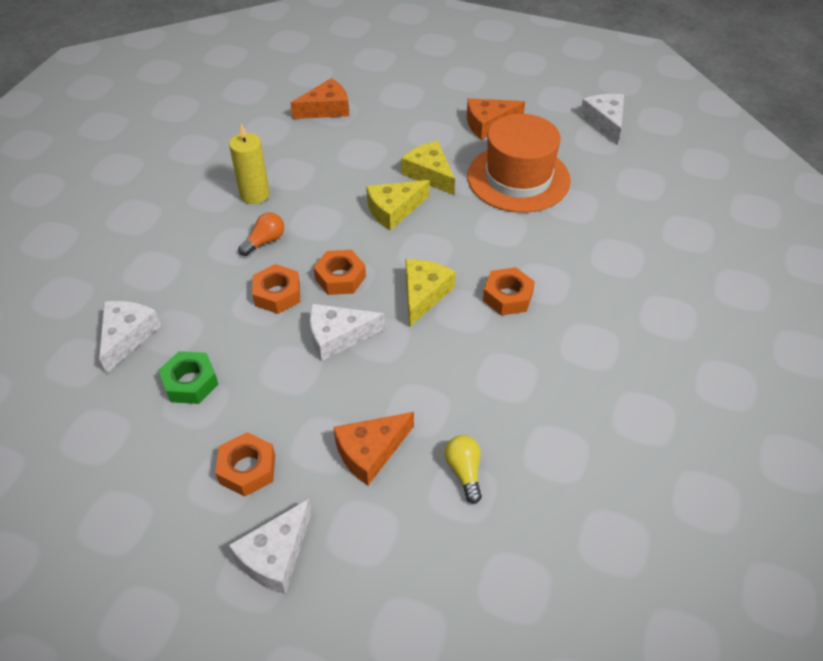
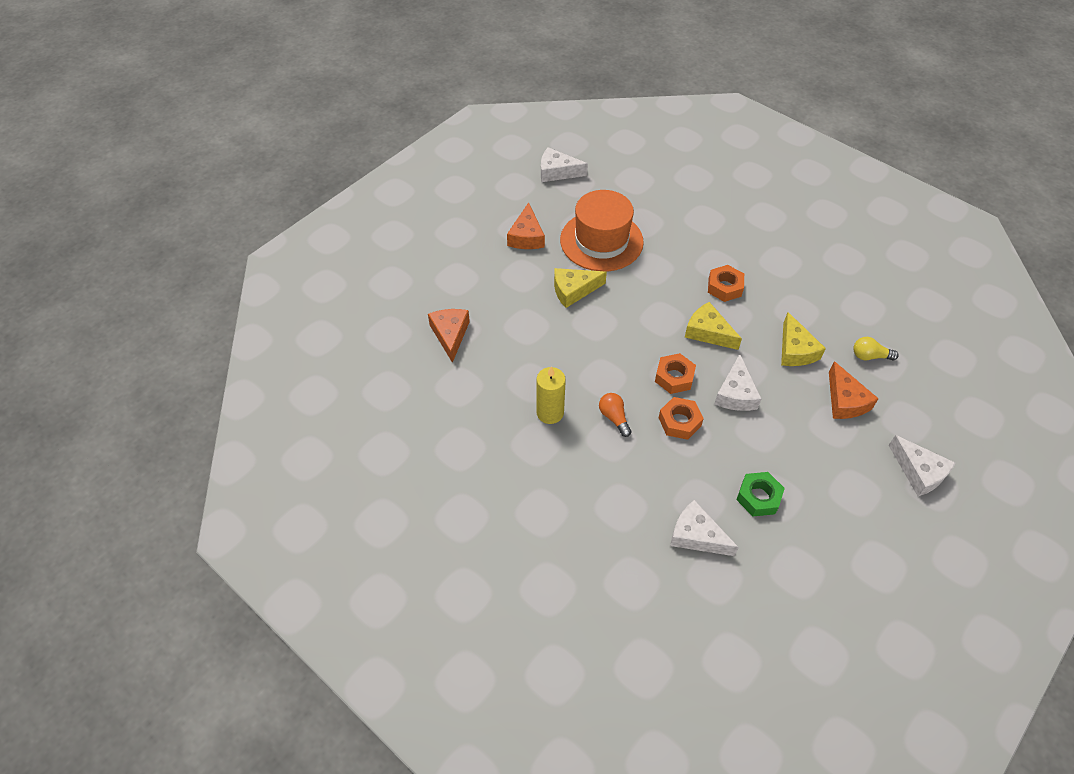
camera: 70 degrees left, 5 degrees up
(247, 469) = (847, 475): orange nut -> none
(394, 210) = (608, 324): yellow cheese -> yellow cheese (795, 350)

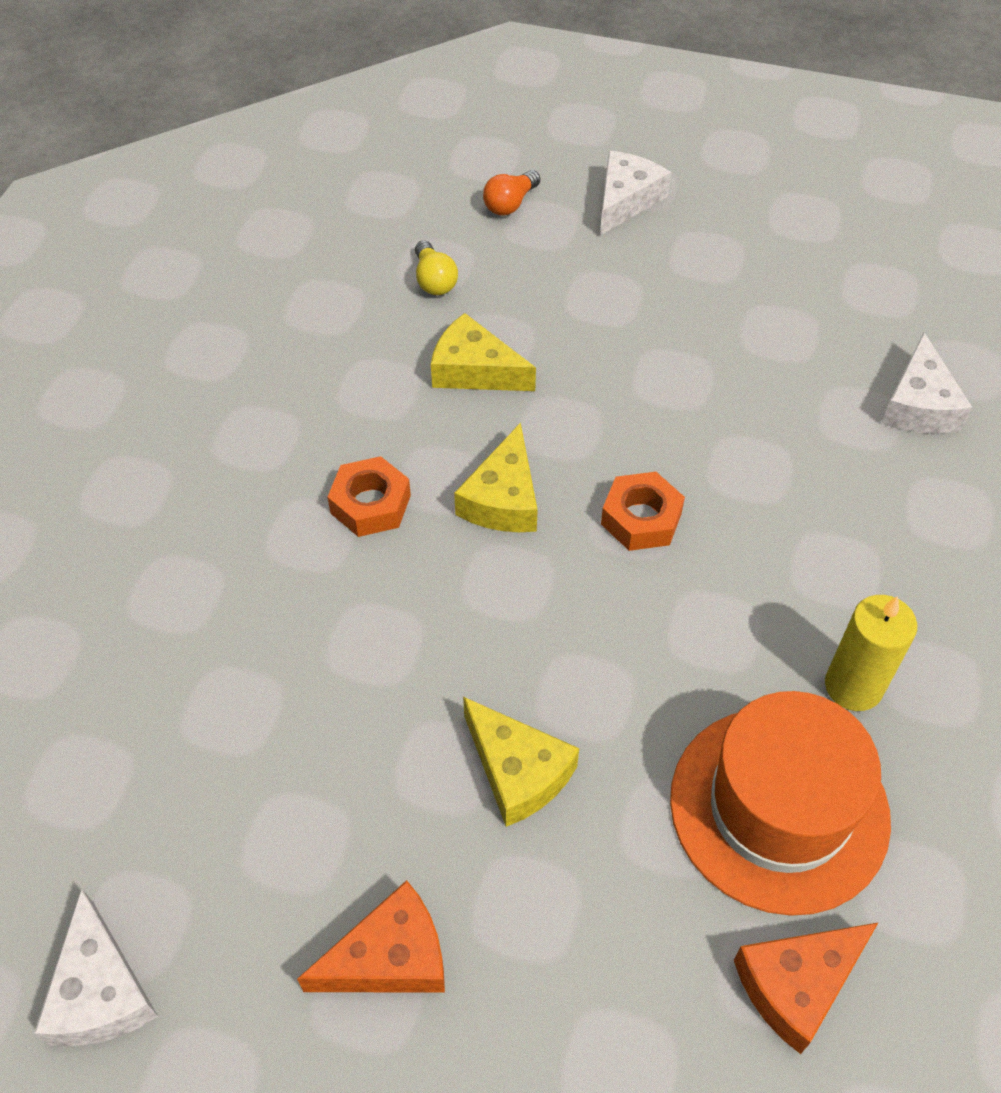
camera: 115 degrees left, 0 degrees up
(601, 241) = (332, 773): orange hat -> orange hat (779, 808)
(614, 417) = (790, 579): orange light bulb -> orange light bulb (510, 204)
(679, 422) = (731, 483): orange nut -> none
(735, 393) = (620, 425): white cheese -> none
(758, 497) = (797, 352): green nut -> none
(795, 350) = (474, 370): yellow cheese -> yellow cheese turned 120 degrees counterclockwise
(845, 401) = (546, 292): orange cheese -> none

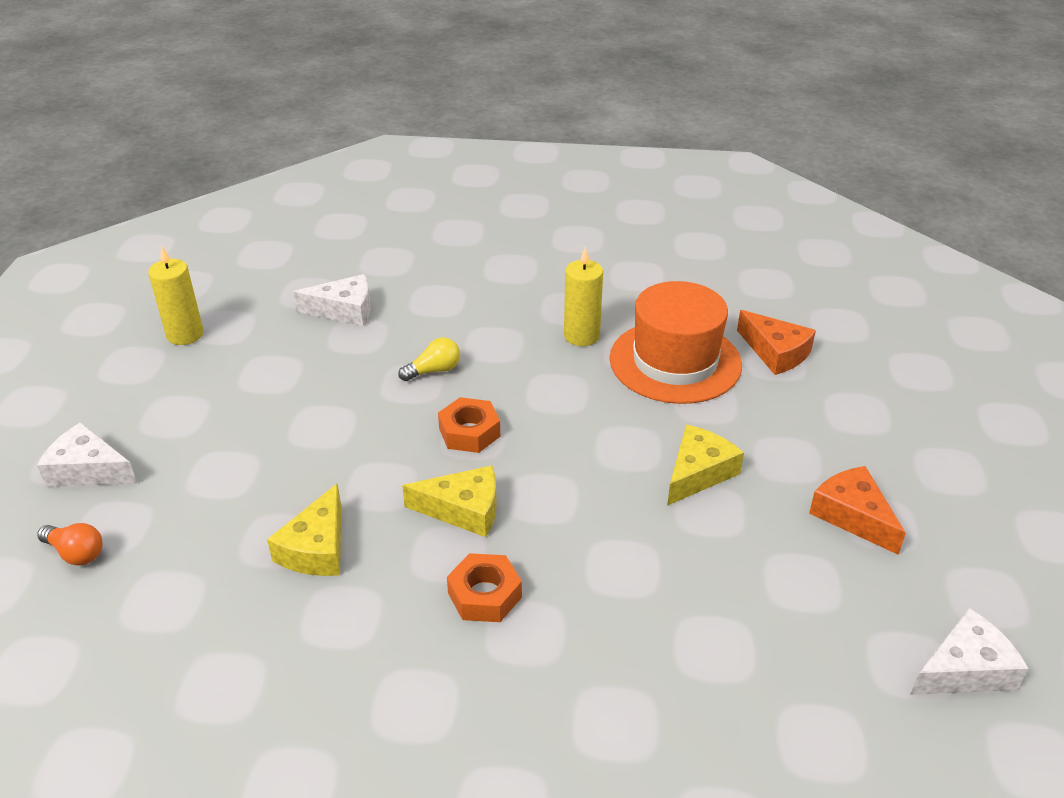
camera: 100 degrees left, 15 degrees down
(434, 280) = (189, 597): yellow light bulb -> yellow light bulb (434, 370)
(862, 255) = (185, 335): none -> yellow candle

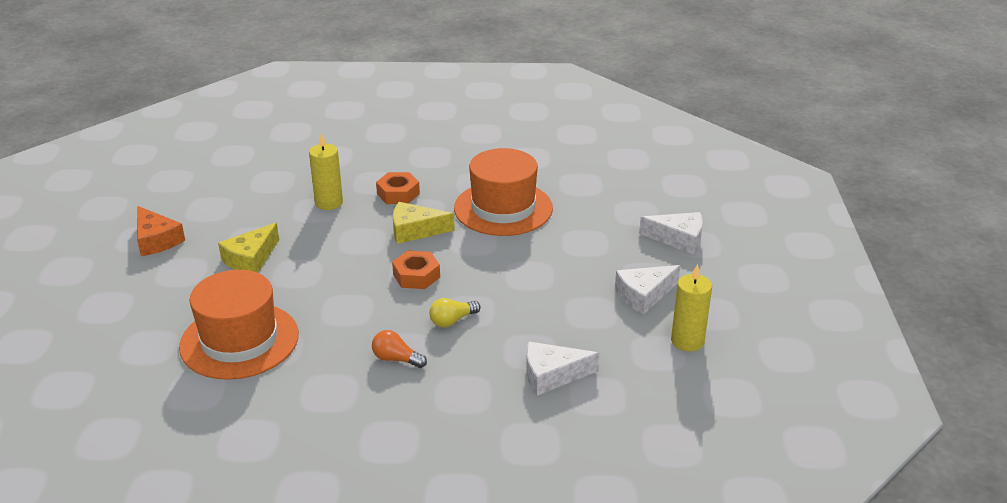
camera: 175 degrees right, 5 degrees down
(76, 553) = (647, 199): orange light bulb -> orange light bulb (396, 359)
(316, 548) = (503, 208): yellow cheese -> orange hat
(581, 336) = (320, 361): yellow candle -> yellow candle (329, 203)
(775, 352) = (143, 354): orange cheese -> none
(965, 669) = (142, 179): white cheese -> white cheese (644, 295)

